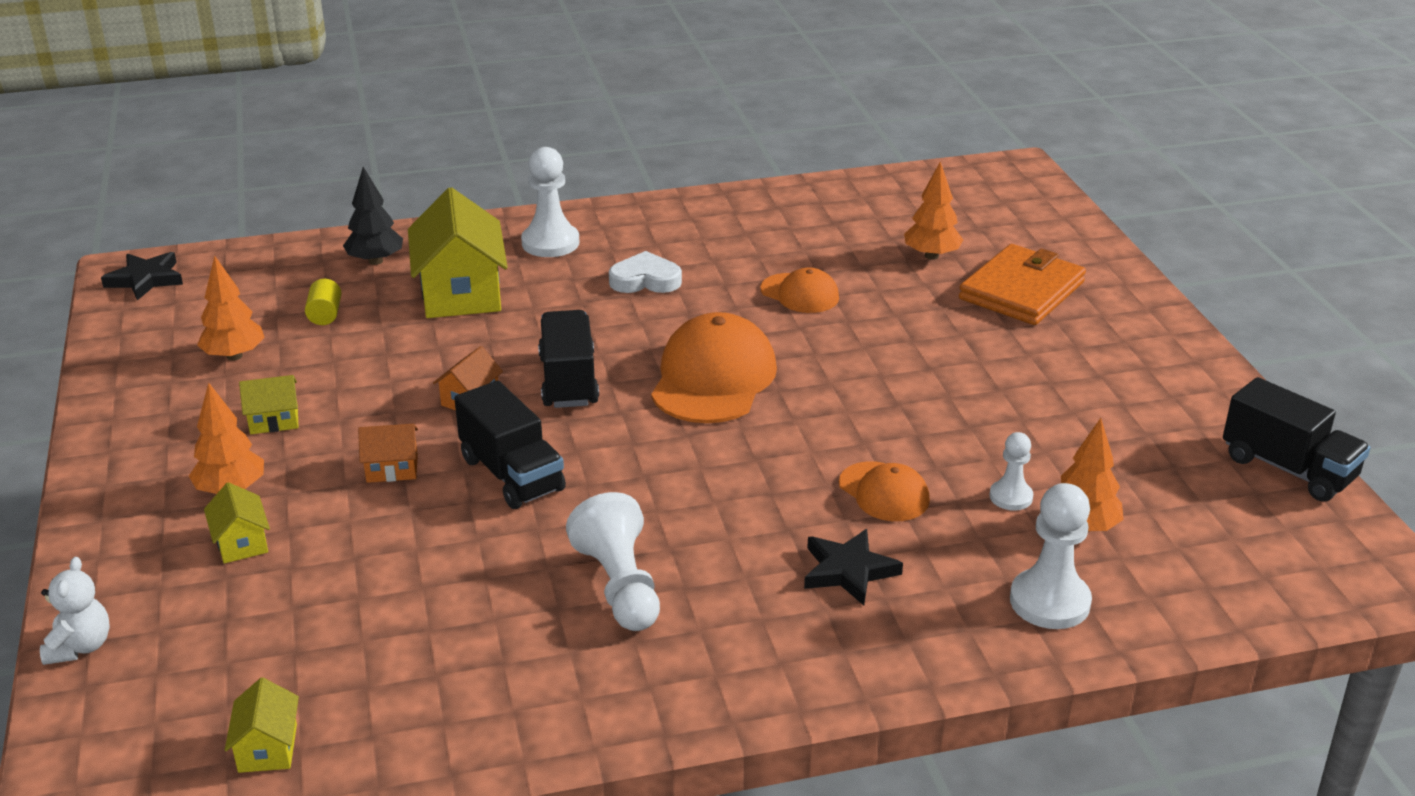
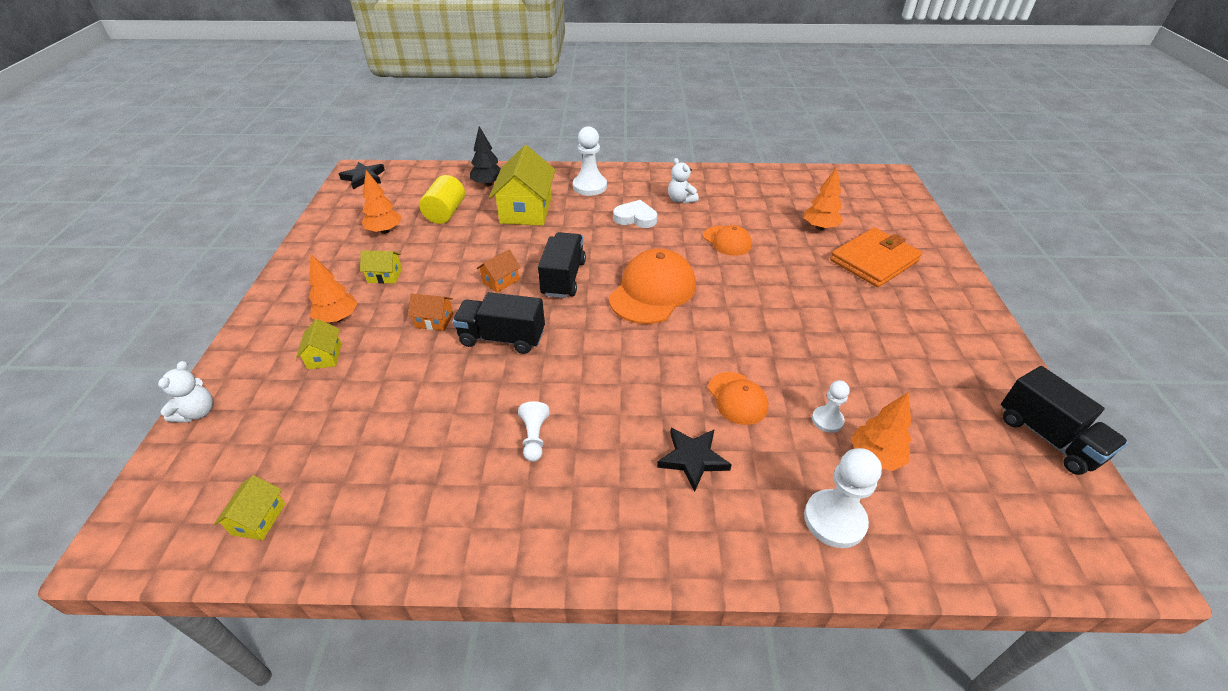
camera: 15 degrees right, 10 degrees up
(325, 315) = (445, 213): yellow cylinder -> yellow cylinder, size x1.73
(512, 474) = (502, 338): black truck -> black truck turned 120 degrees clockwise
(619, 585) = (534, 437): white pawn -> white pawn, size x0.59
(706, 244) = (681, 200): none -> white teddy bear

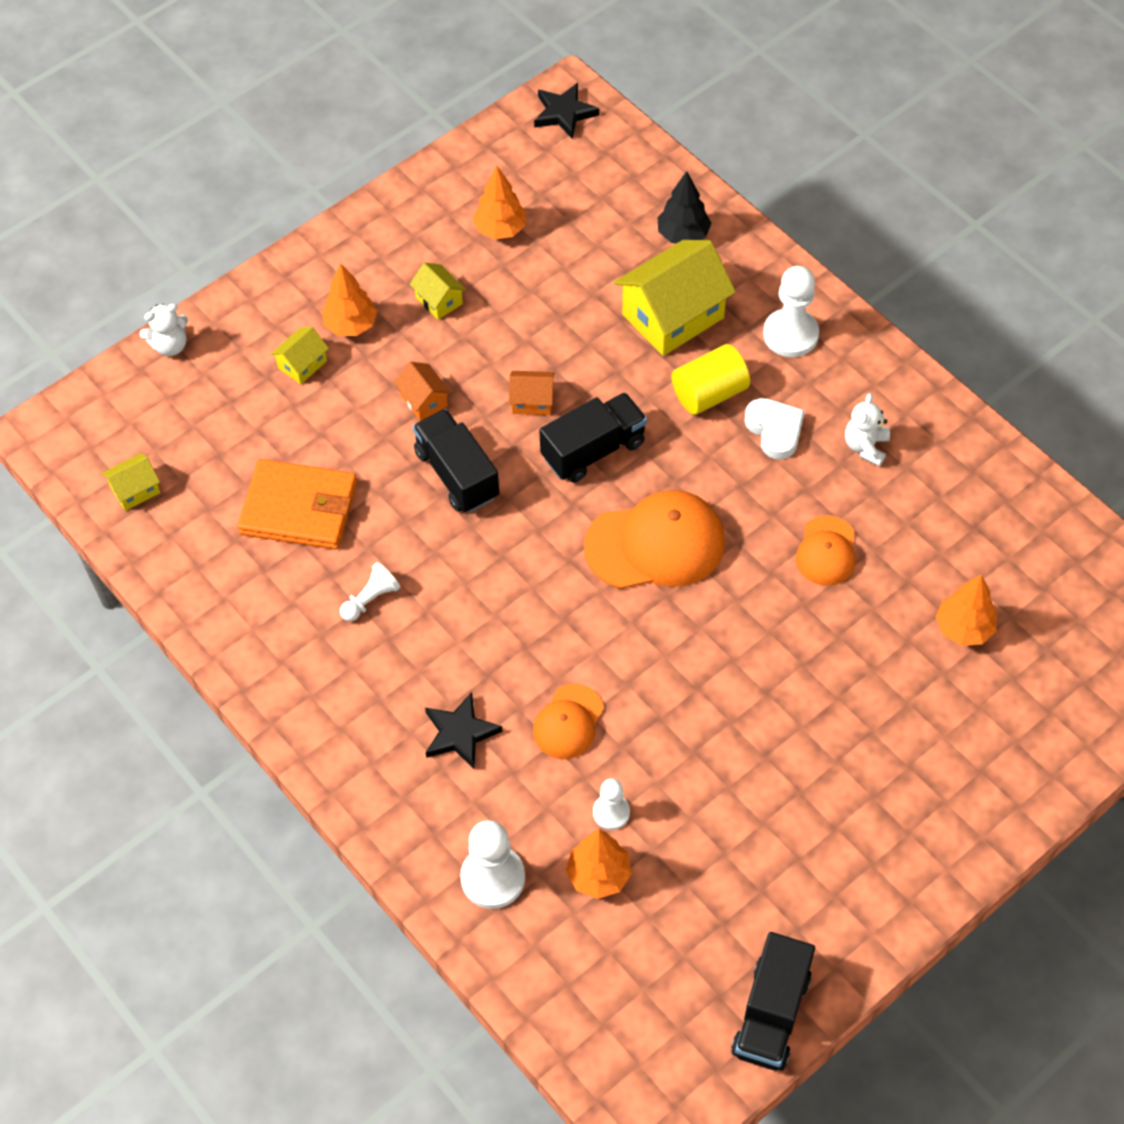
camera: 50 degrees right, 15 degrees up
(445, 213) = (586, 249): yellow cylinder -> yellow cylinder (709, 393)
(874, 261) = (946, 723): orange wallet -> orange wallet (299, 508)

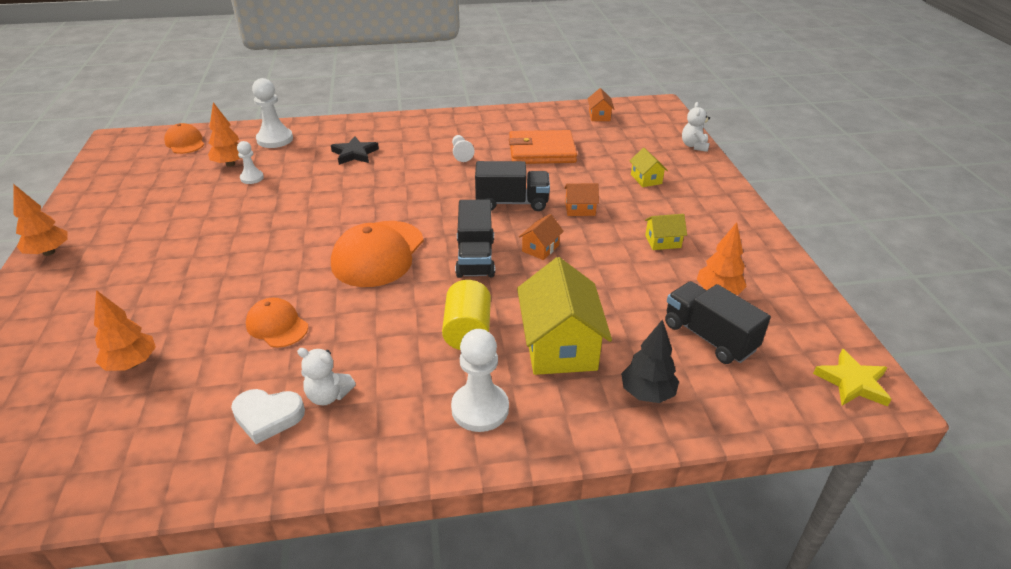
camera: 120 degrees right, 20 degrees down
(135, 490) = (599, 116): yellow house -> orange house
(299, 508) = (542, 151): orange wallet -> orange wallet turned 45 degrees clockwise
(351, 325) = (666, 203): orange tree -> orange tree (49, 252)
(564, 113) = (852, 382): black star -> yellow star
(568, 722) = (315, 183): orange cap -> orange cap (185, 142)
(771, 1014) = (93, 183): black truck -> black truck (709, 337)
(775, 430) = (400, 350): white heart -> white heart (268, 417)
(865, 446) = (328, 395): white teddy bear -> white teddy bear turned 150 degrees clockwise

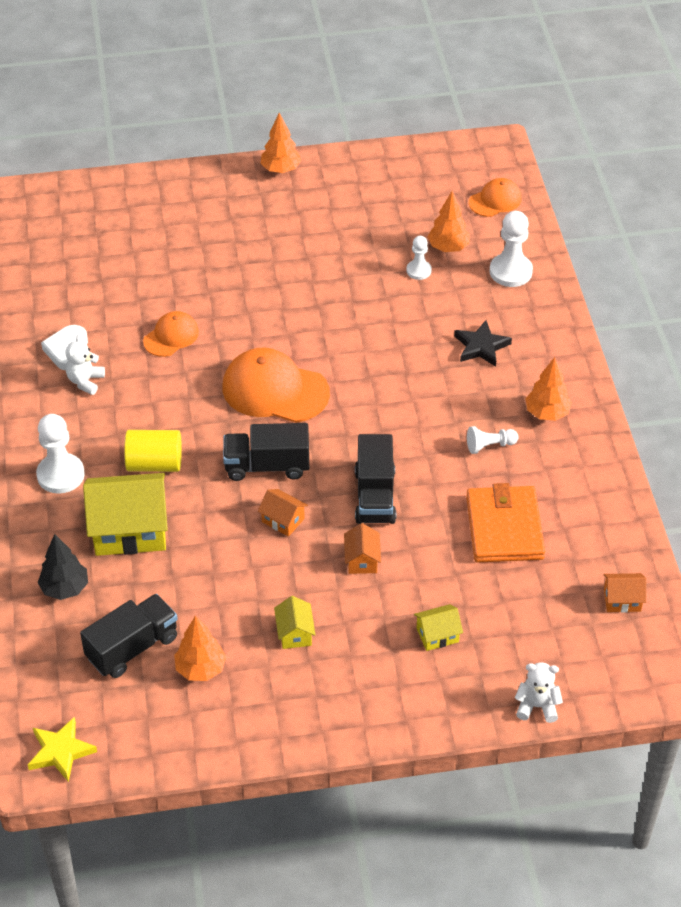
camera: 90 degrees right, 10 degrees up
(132, 363) = (132, 262): orange tree -> orange tree (547, 413)

